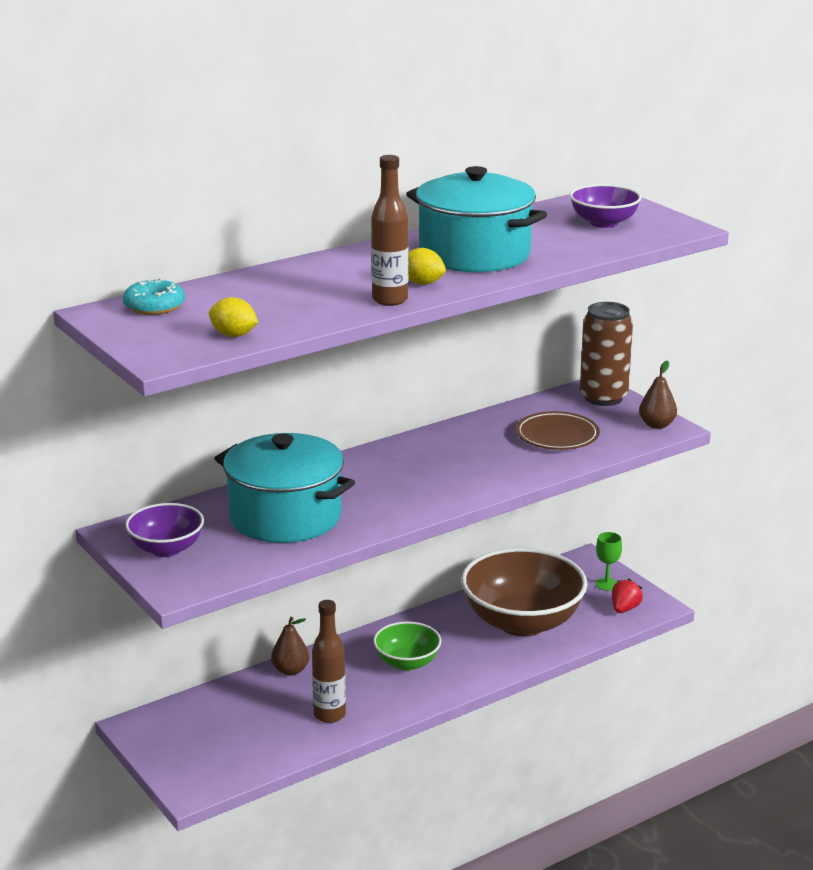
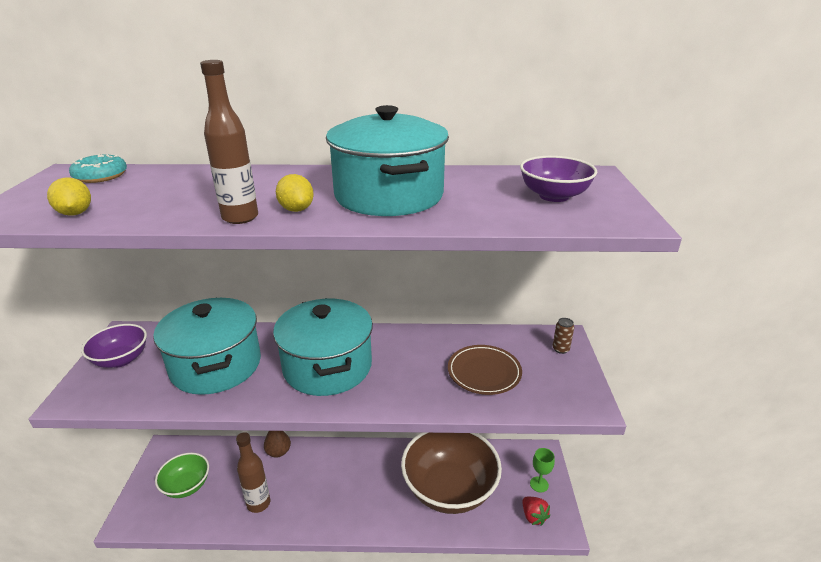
camera: 35 degrees right, 5 degrees up
(403, 480) = (327, 366): none -> turquoise pot
(407, 663) = (345, 484): green bowl -> green bowl (186, 486)
(603, 397) = (560, 349): brown can -> brown can, size x0.41
(624, 609) = (533, 516): red strawberry -> red strawberry turned 90 degrees clockwise
(657, 425) = (580, 396): brown pear -> none

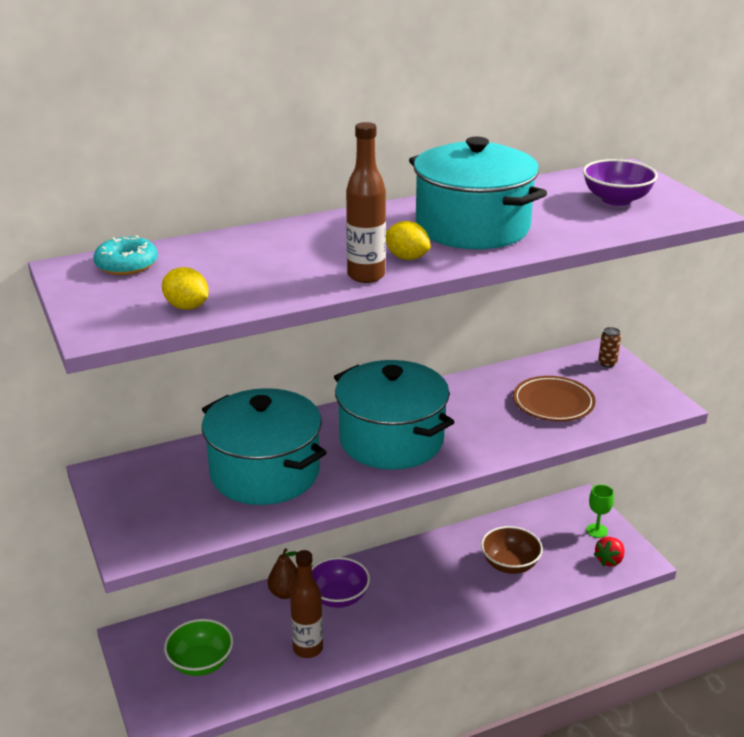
camera: 25 degrees left, 0 degrees up
(121, 359) = (140, 499): purple bowl -> purple bowl (338, 597)
(449, 489) = (510, 564): brown bowl -> brown bowl, size x0.52
(533, 516) = (609, 560): red strawberry -> red strawberry turned 90 degrees clockwise

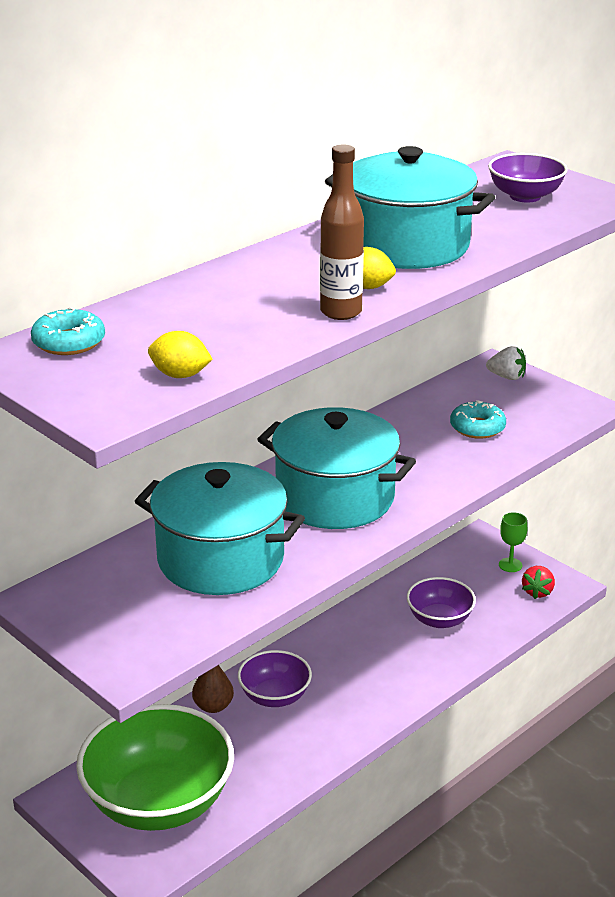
camera: 20 degrees left, 0 degrees up
(201, 663) = (159, 802): green bowl -> green bowl, size x1.91
(308, 648) = (271, 757): brown bottle -> none
(510, 564) = (439, 619): brown bowl -> purple bowl
(553, 403) = (477, 427): brown plate -> turquoise donut
(607, 363) = (507, 377): brown can -> white strawberry

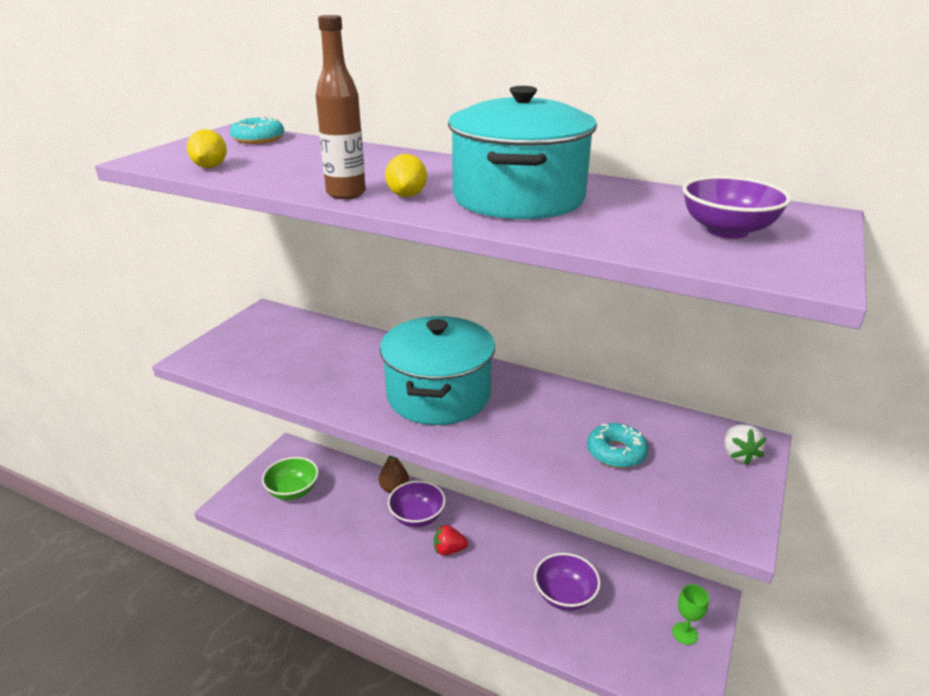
camera: 70 degrees right, 0 degrees up
(159, 802) = (293, 491): green bowl -> green bowl, size x0.52
(221, 559) = (330, 363): turquoise pot -> none
(537, 592) = (657, 667): red strawberry -> red strawberry (449, 550)

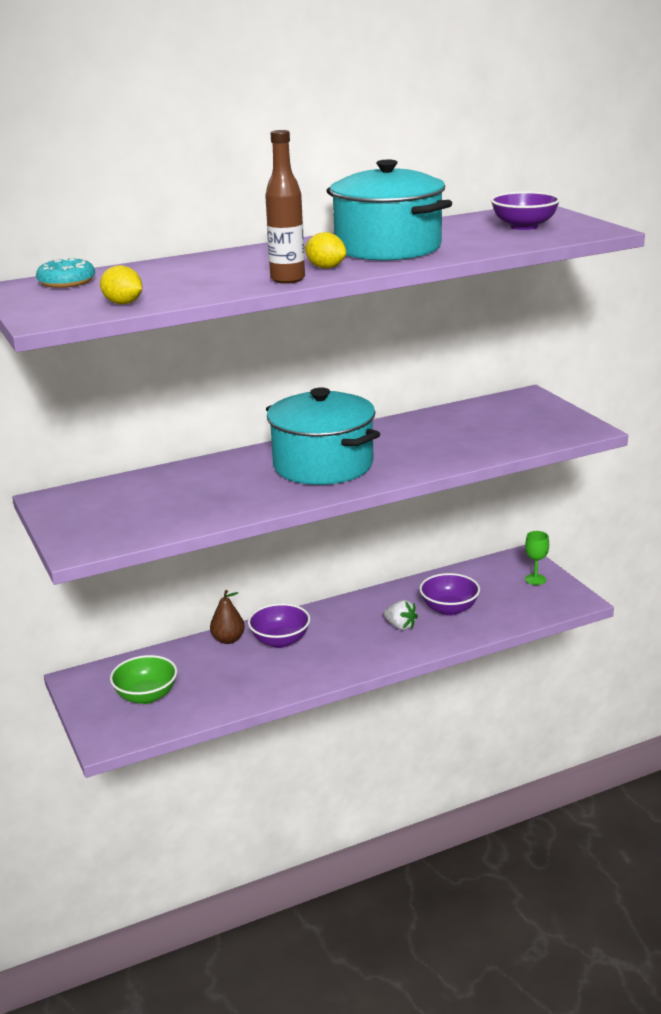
camera: 50 degrees left, 5 degrees down
(449, 550) = (338, 640): red strawberry -> none
(616, 452) = (479, 433): turquoise donut -> none
(738, 455) = (532, 403): white strawberry -> white strawberry (400, 626)

